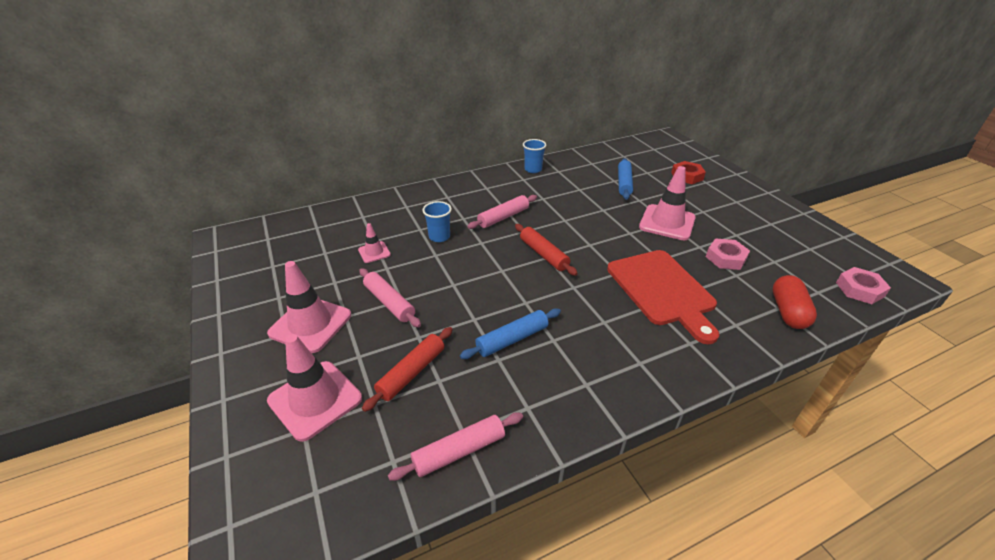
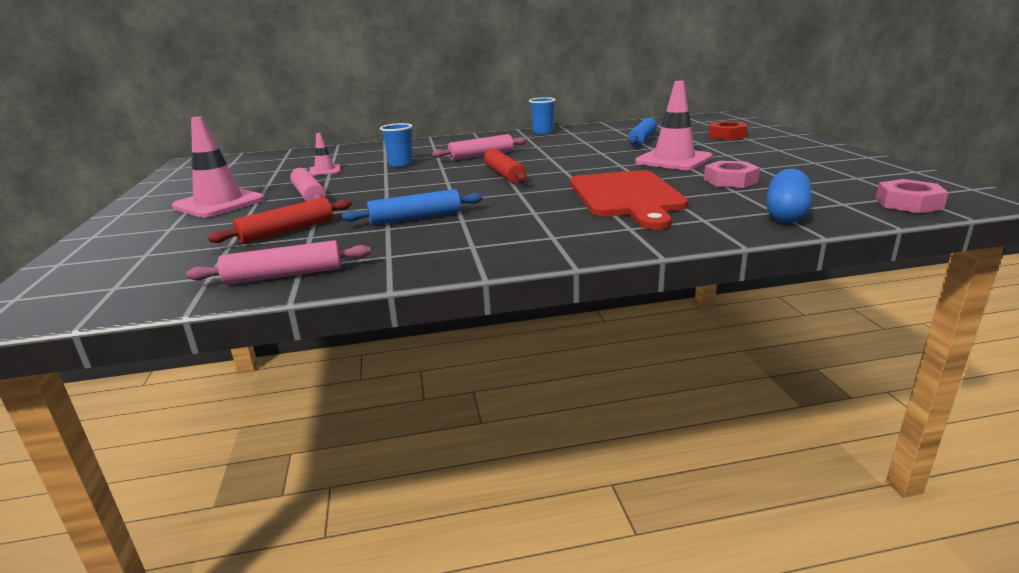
camera: 15 degrees right, 15 degrees down
(315, 399) = (175, 240): pink traffic cone -> none
(788, 312) = (786, 214): red capsule -> blue capsule

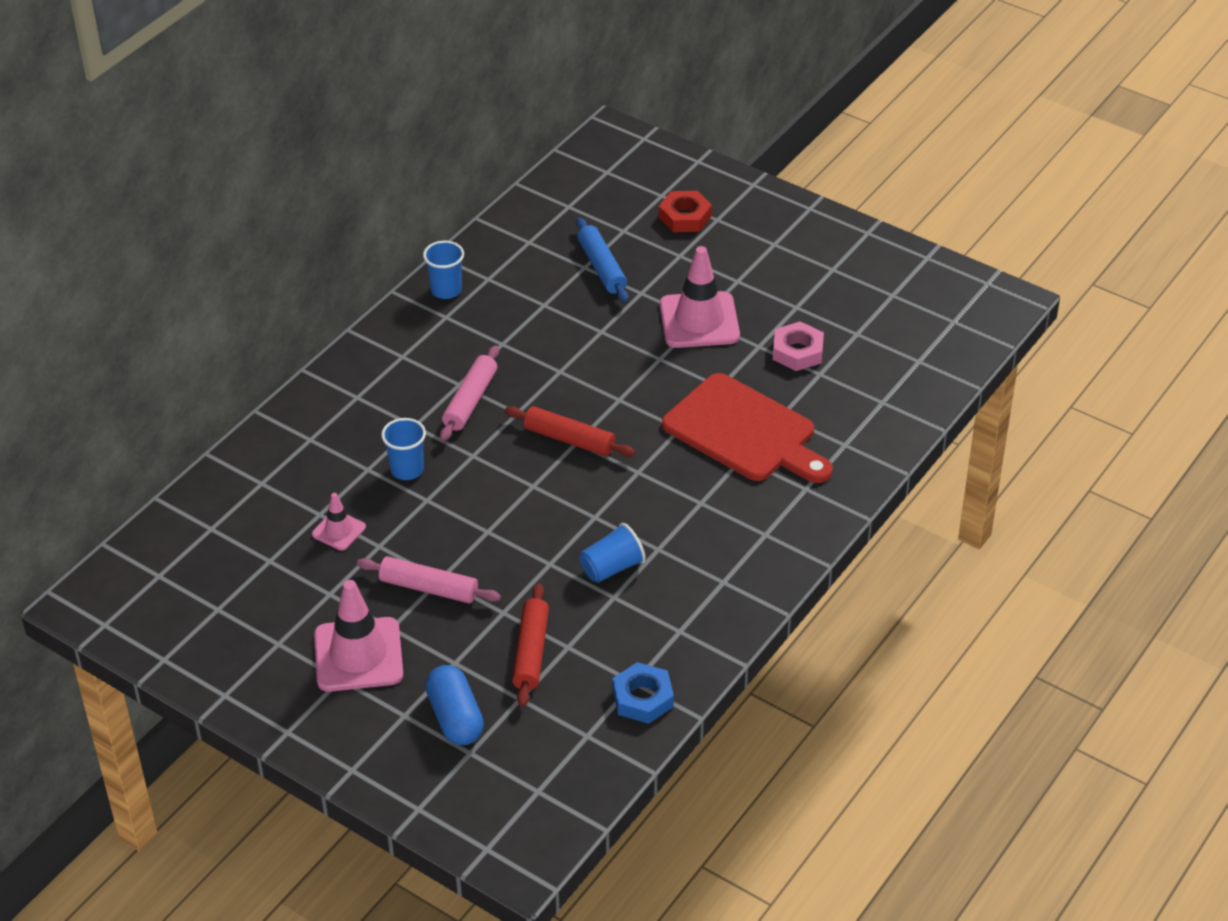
camera: 45 degrees left, 20 degrees up
(284, 275) = (642, 698): pink rolling pin -> blue nut
(415, 218) = (612, 568): blue rolling pin -> blue cup
(786, 214) = (893, 403): blue capsule -> blue capsule (455, 718)
(908, 203) = (961, 338): pink nut -> none

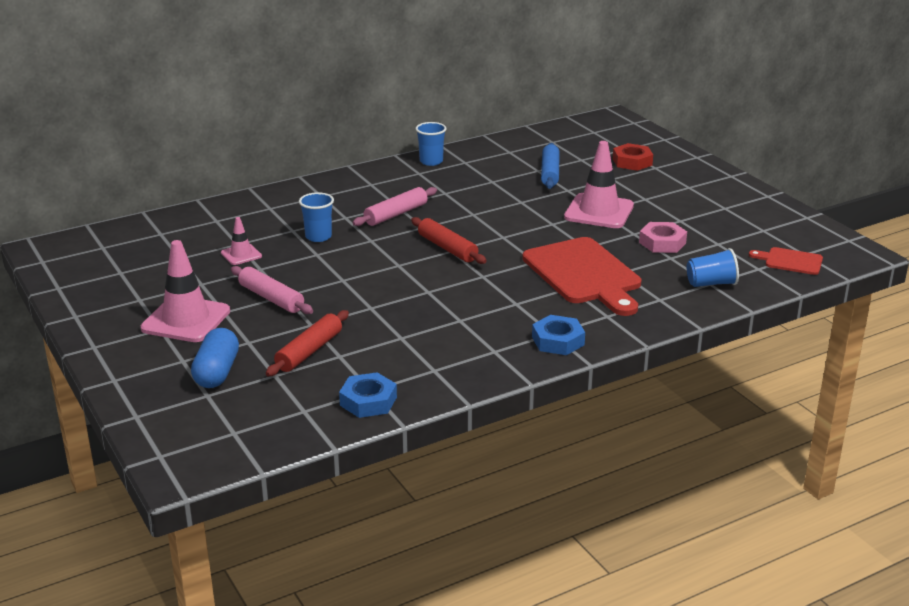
camera: 25 degrees right, 15 degrees down
(612, 568) = (415, 321): blue cup -> blue cup (711, 283)
(778, 543) = (558, 341): none -> blue nut
(945, 338) = (790, 261): none -> red cutting board

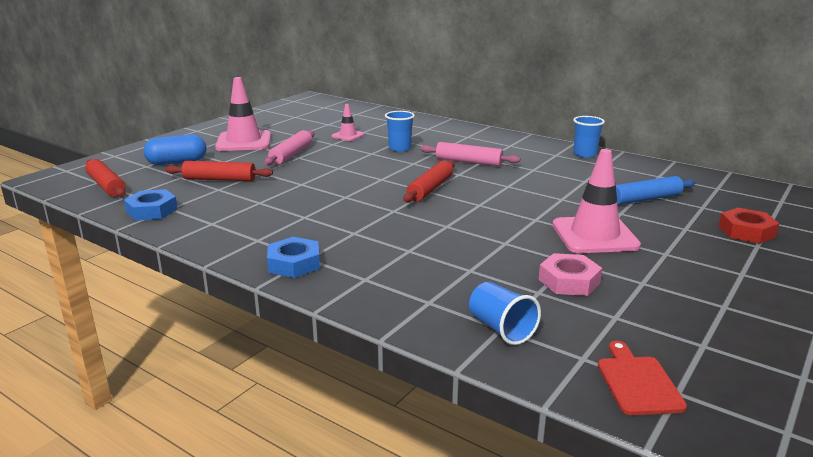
camera: 65 degrees right, 5 degrees down
(255, 426) = (106, 186): none -> red rolling pin
(584, 274) = (444, 252): red cutting board -> none

